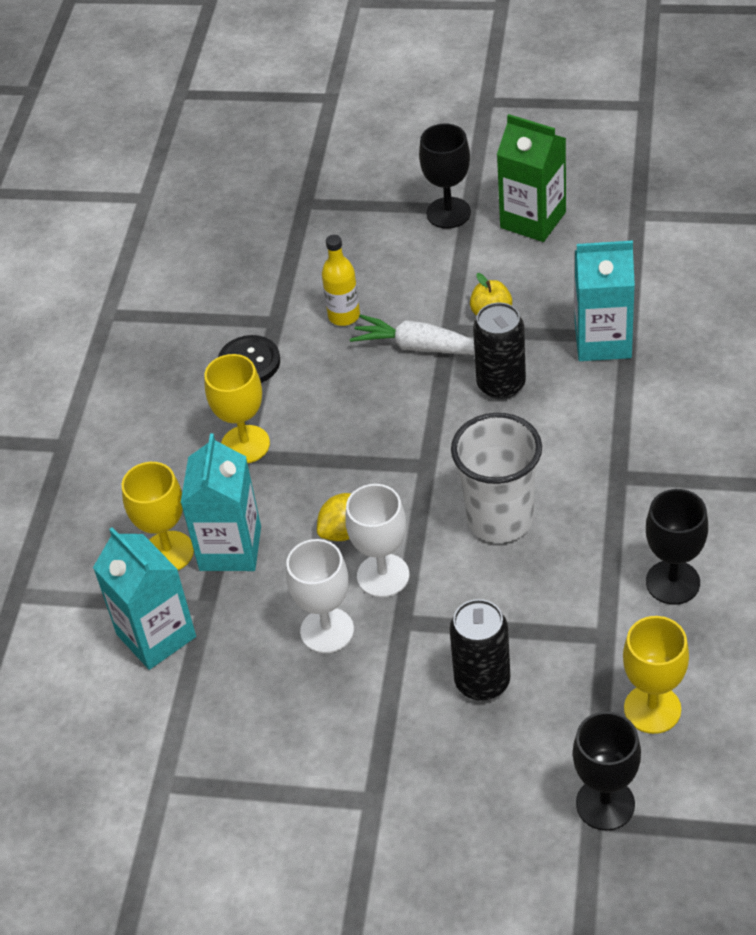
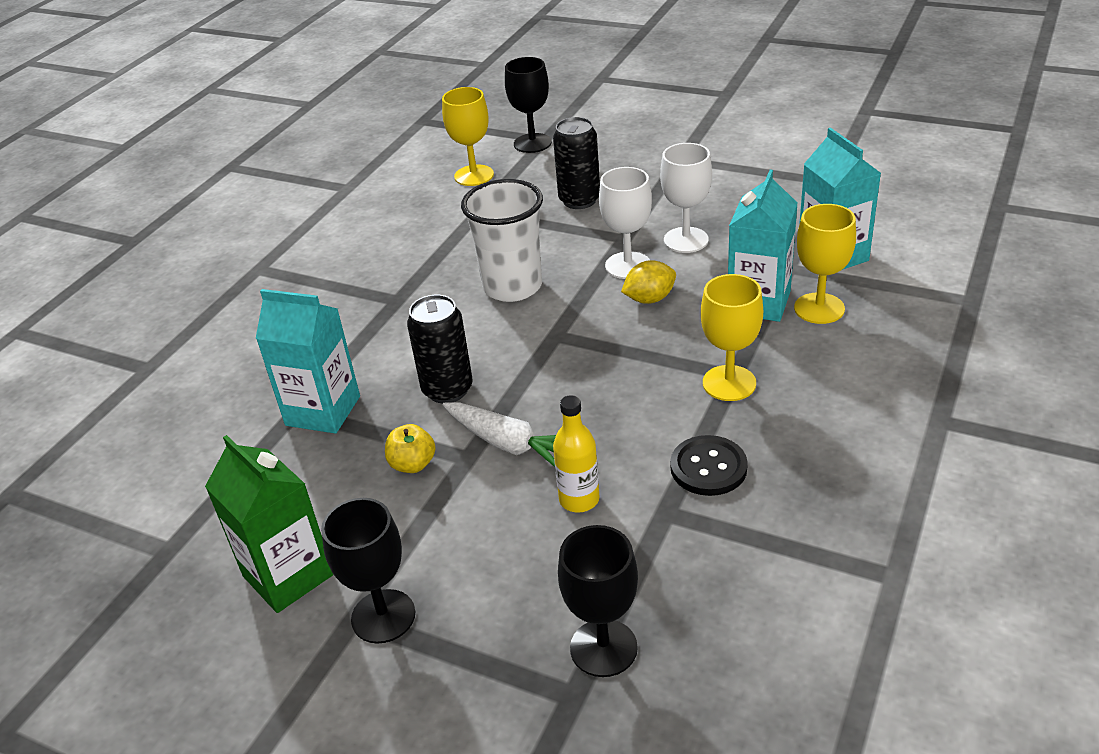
camera: 165 degrees left, 10 degrees down
(672, 582) = (409, 231): black goblet -> black goblet (603, 648)

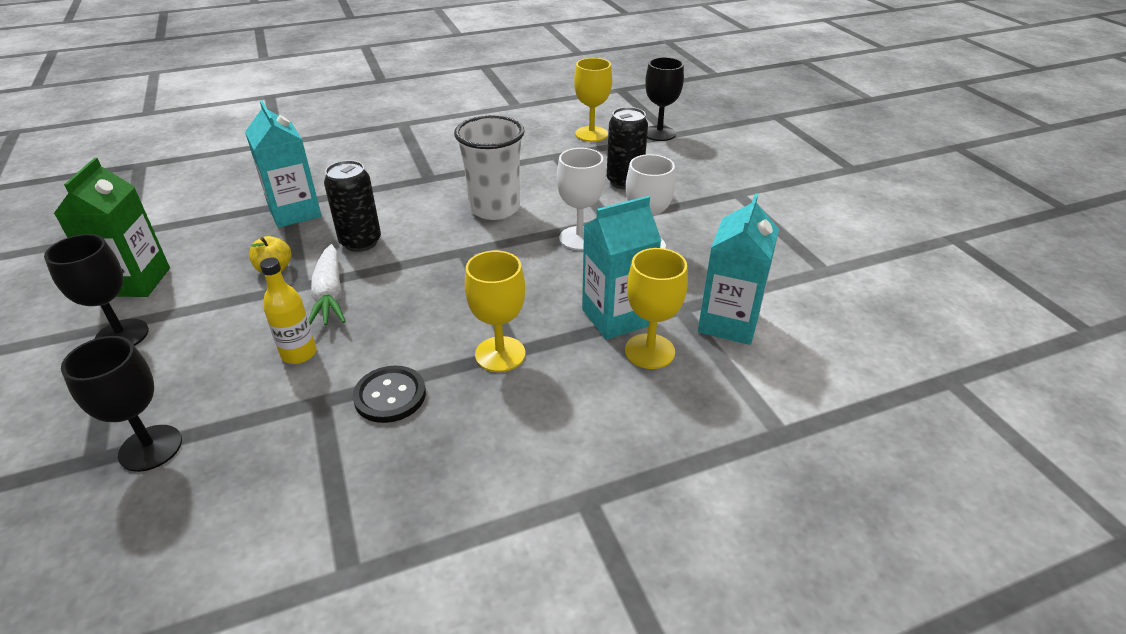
camera: 40 degrees right, 0 degrees up
(649, 299) = (553, 267): yellow lemon -> none

